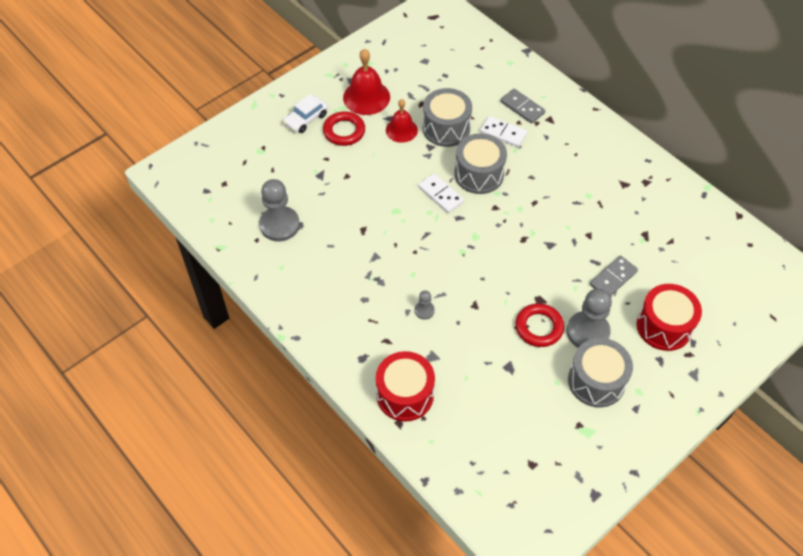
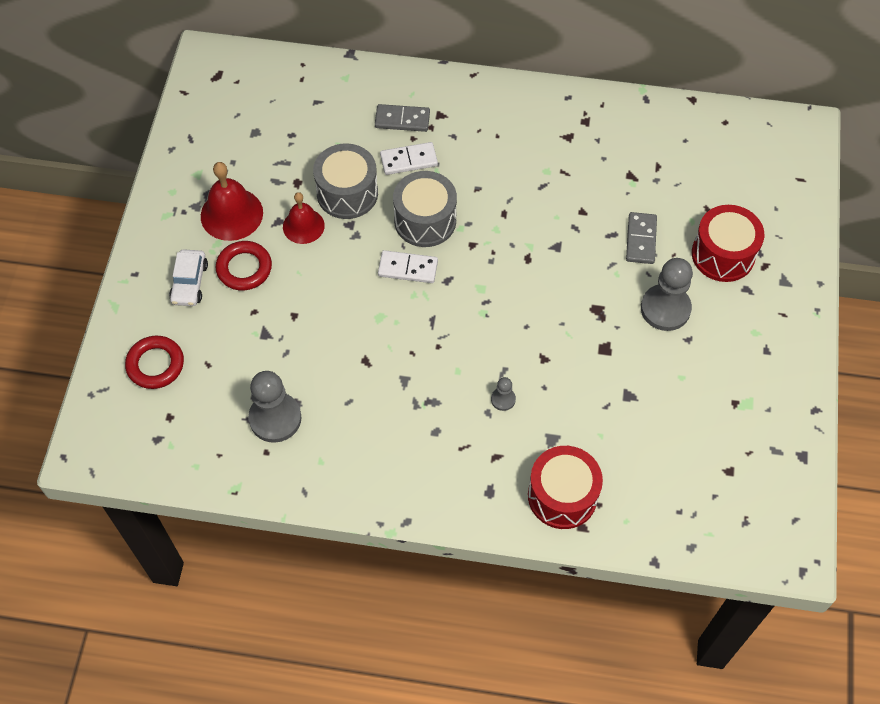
camera: 40 degrees left, 5 degrees up
(539, 327) = (620, 336): red ring -> red ring (155, 364)
(596, 381) = (713, 350): grey drum -> none

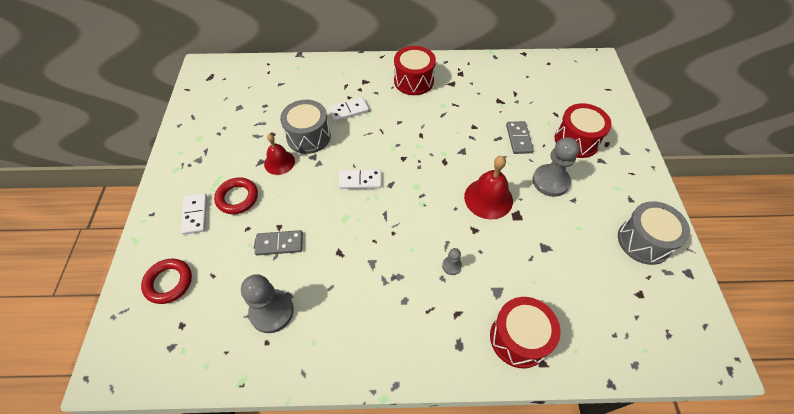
camera: 10 degrees left, 5 degrees down
(190, 283) = (195, 214): white car -> white domino
(231, 214) = (225, 161): red bell -> red bell (488, 198)
(402, 120) = (340, 87): grey domino -> grey domino (279, 244)
(425, 220) = (367, 147): grey drum -> grey drum (644, 241)
(512, 124) = (413, 81): none -> red drum

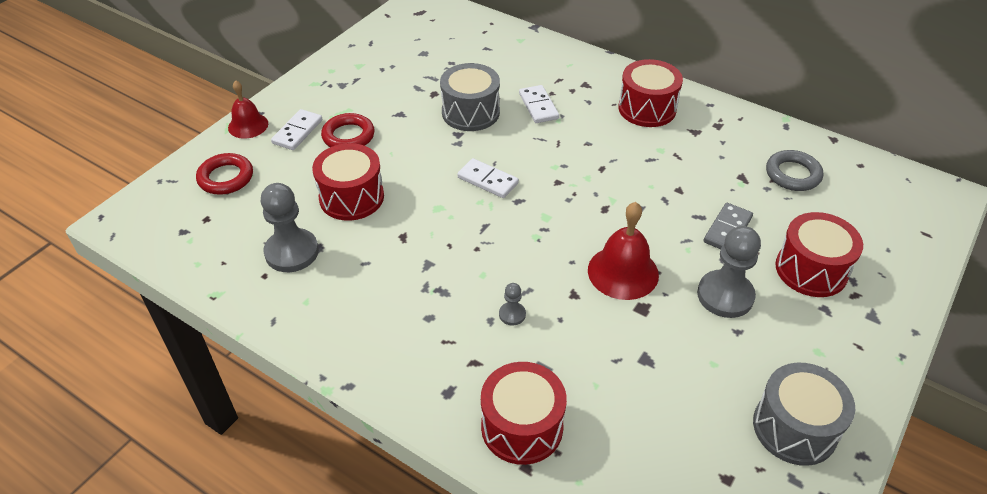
camera: 35 degrees right, 10 degrees down
(279, 162) = (418, 123): red bell -> red bell (248, 125)
(279, 244) = (351, 197): grey domino -> red drum
(348, 111) = (538, 106): white domino -> white domino turned 60 degrees clockwise
(522, 86) = (792, 174): none -> grey ring

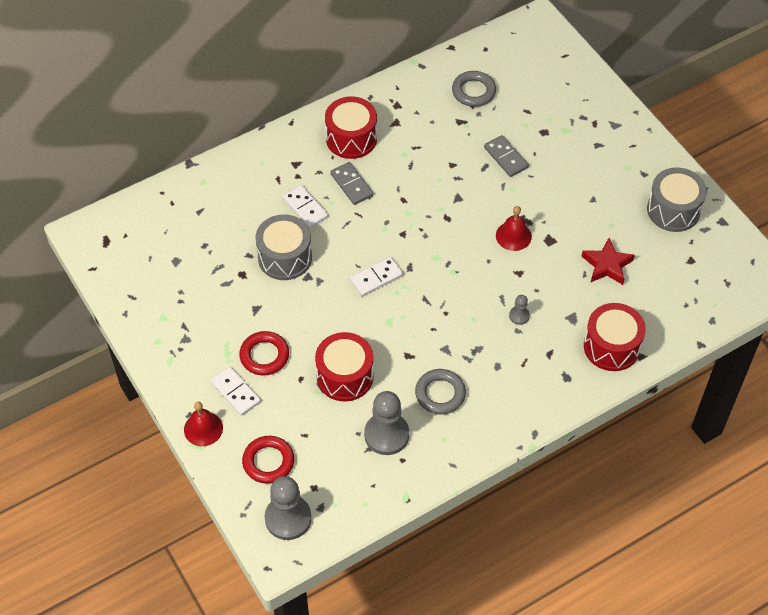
camera: 65 degrees left, 10 degrees up
(365, 278) = (440, 394): none -> grey ring
(538, 106) = (305, 208): white domino -> white domino turned 45 degrees clockwise
(590, 127) = (351, 185): none -> grey domino
(623, 272) = (513, 236): red bell -> red bell, size x0.67
(647, 379) = (607, 265): none -> red star
(725, 295) = (562, 190): grey pawn -> grey pawn (288, 518)
(811, 270) = (563, 133): red drum -> none

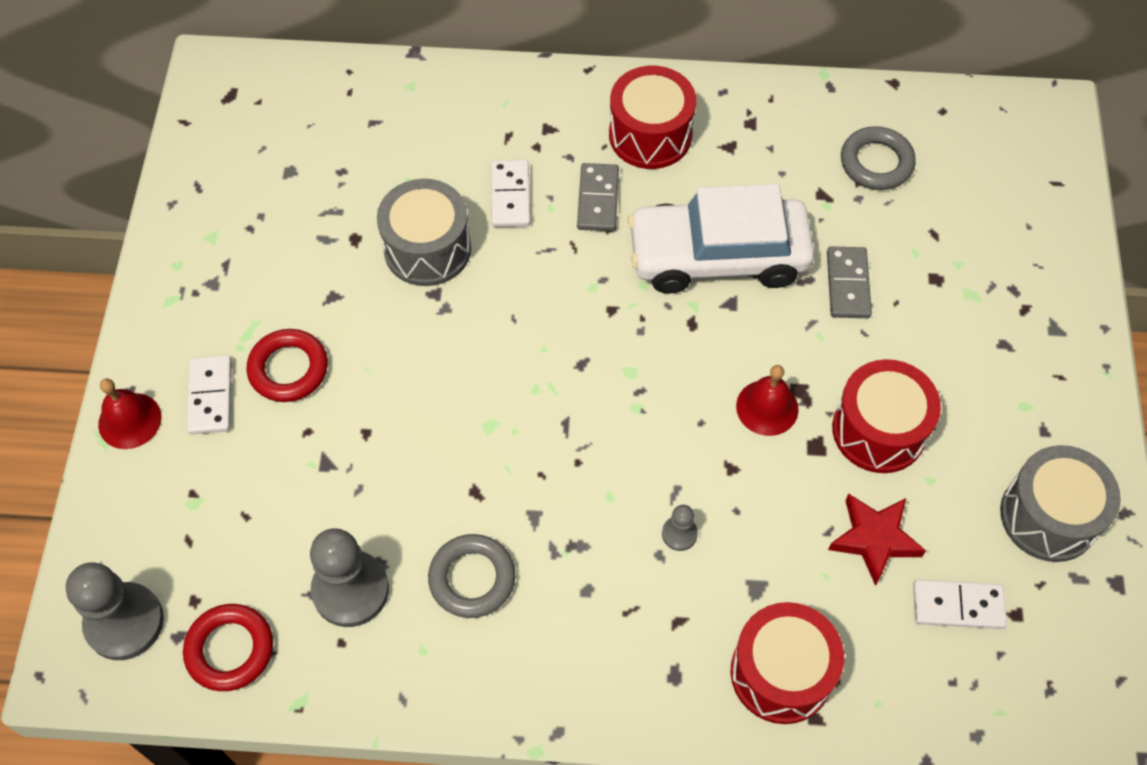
camera: 35 degrees right, 5 degrees up
(268, 462) = (168, 523): red ring -> red ring (230, 649)
(345, 376) = (366, 466): red drum -> red drum (879, 430)
(376, 278) = (523, 351): white domino -> white domino (958, 605)
(433, 179) = (718, 256): none -> white car

